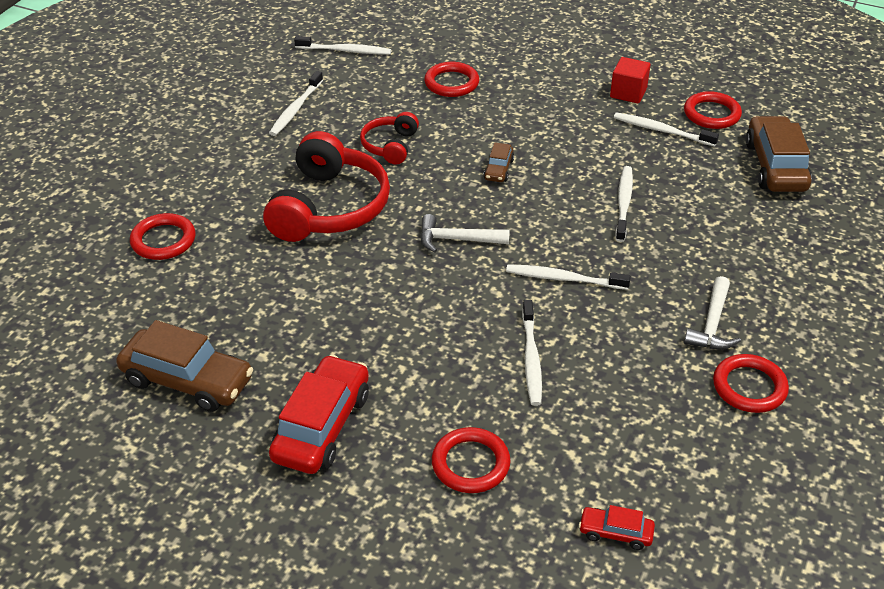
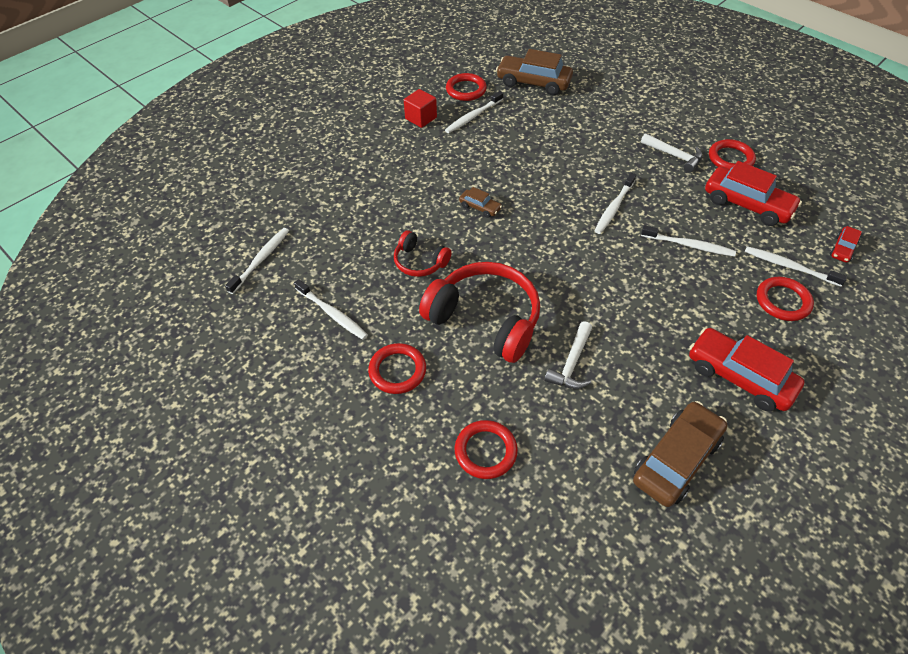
camera: 70 degrees left, 10 degrees up
(451, 83) = (353, 204): red ring -> red ring (397, 370)
(457, 240) = (554, 251): white hammer -> white hammer (571, 363)
(623, 203) = (544, 157): white toothbrush -> white toothbrush (789, 266)
(652, 413) = (747, 204): none -> red car

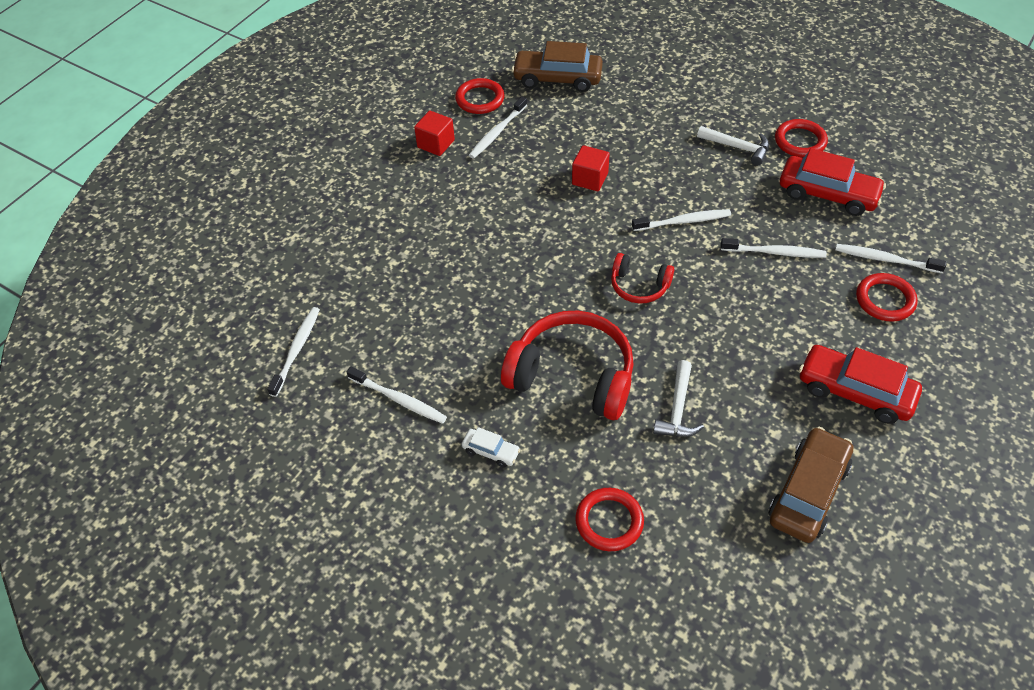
camera: 10 degrees left, 0 degrees up
(397, 370) = (491, 451): red ring -> white car
(420, 262) = (482, 321): red headphones -> red headphones (639, 286)
(480, 207) = (533, 245): brown car -> none
(541, 162) = (590, 179): none -> red cube
(613, 208) = (684, 221): white toothbrush -> white toothbrush turned 120 degrees counterclockwise
(842, 249) = (937, 230): red car -> none

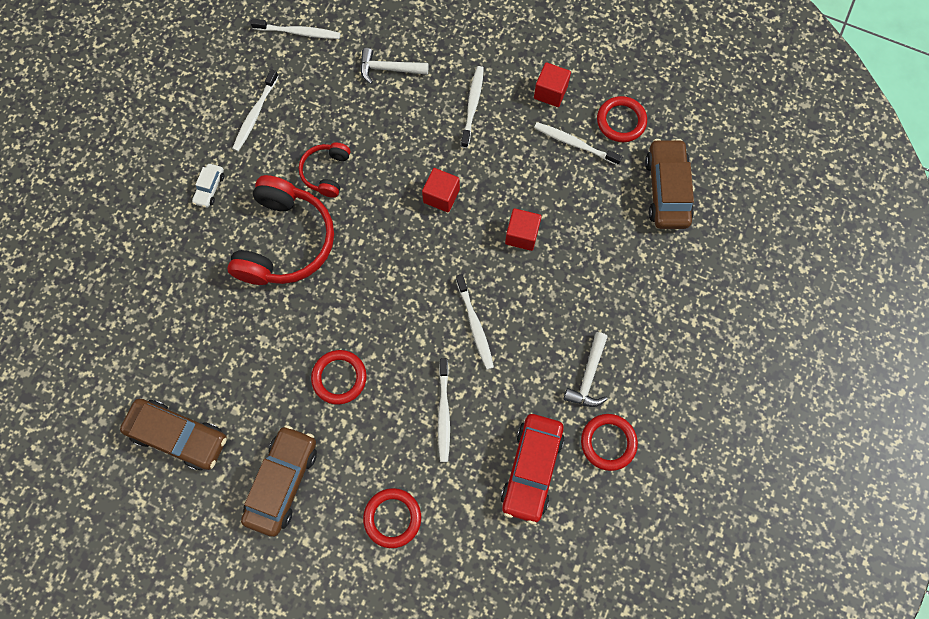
camera: 80 degrees right, 20 degrees up
(537, 236) = (441, 196): none -> red cube
(609, 521) = (150, 281): red ring -> red ring (339, 377)
(639, 286) = (389, 289): red headphones -> red headphones (326, 172)
(677, 409) = (256, 328): white hammer -> white hammer (389, 69)
(855, 391) = (283, 481): red car -> brown car
(885, 259) = (446, 522): white toothbrush -> white toothbrush (472, 105)

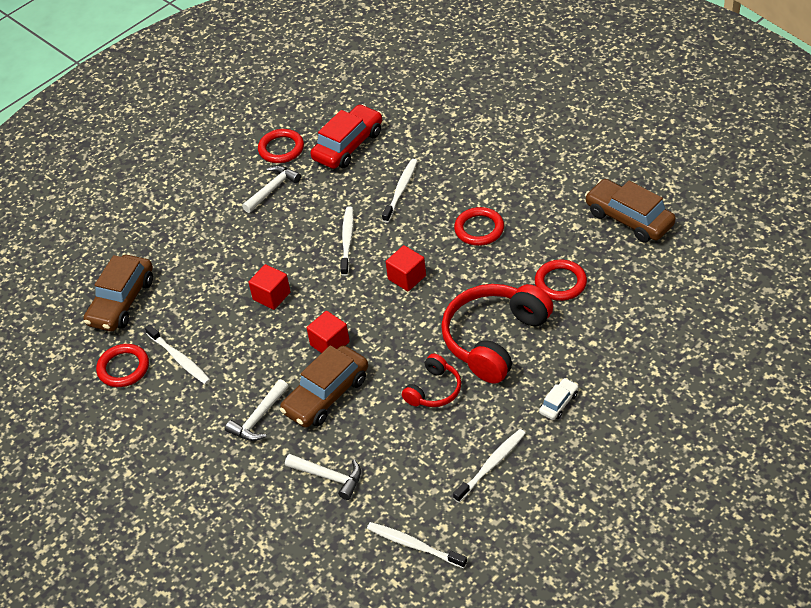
camera: 155 degrees left, 25 degrees down
(283, 481) = (548, 175): brown car -> brown car (326, 395)
(392, 518) = (468, 139): red ring -> red ring (560, 283)
(472, 105) = (259, 418): white toothbrush -> white hammer
(550, 92) = (174, 411): red cube -> red cube (407, 277)

